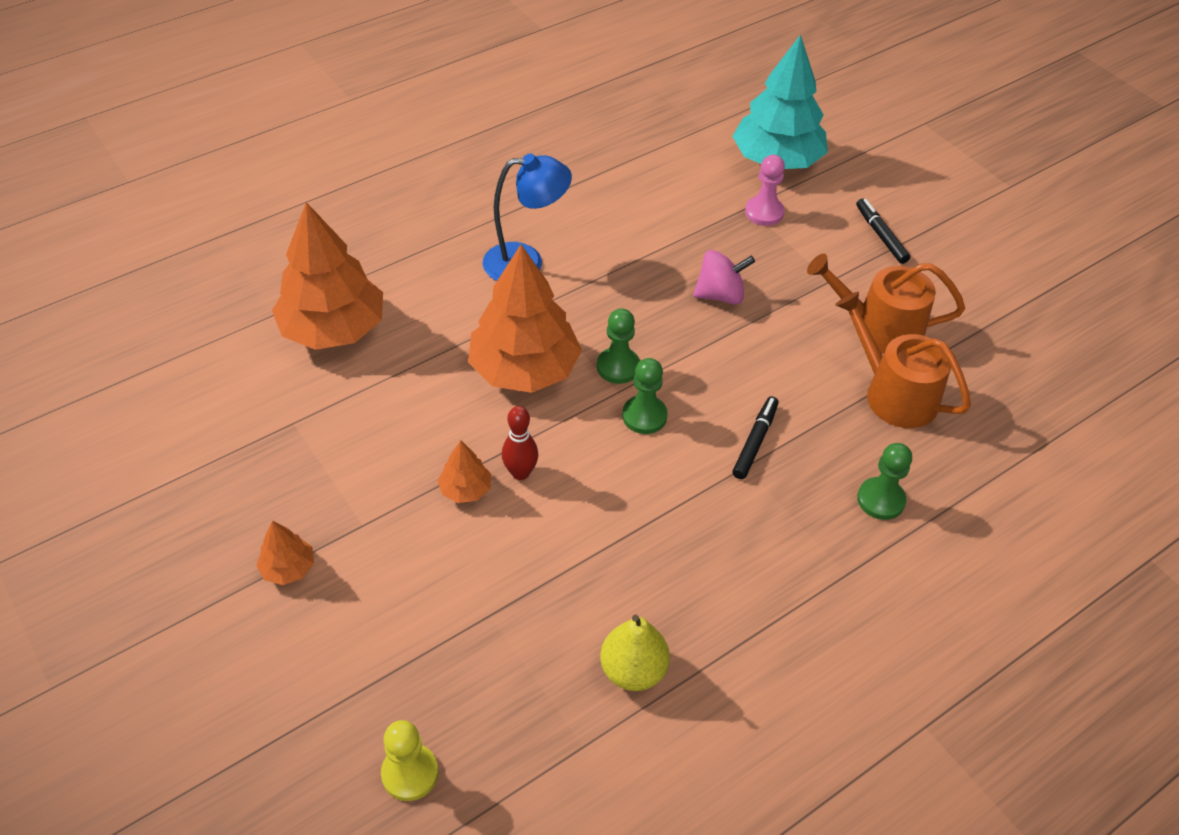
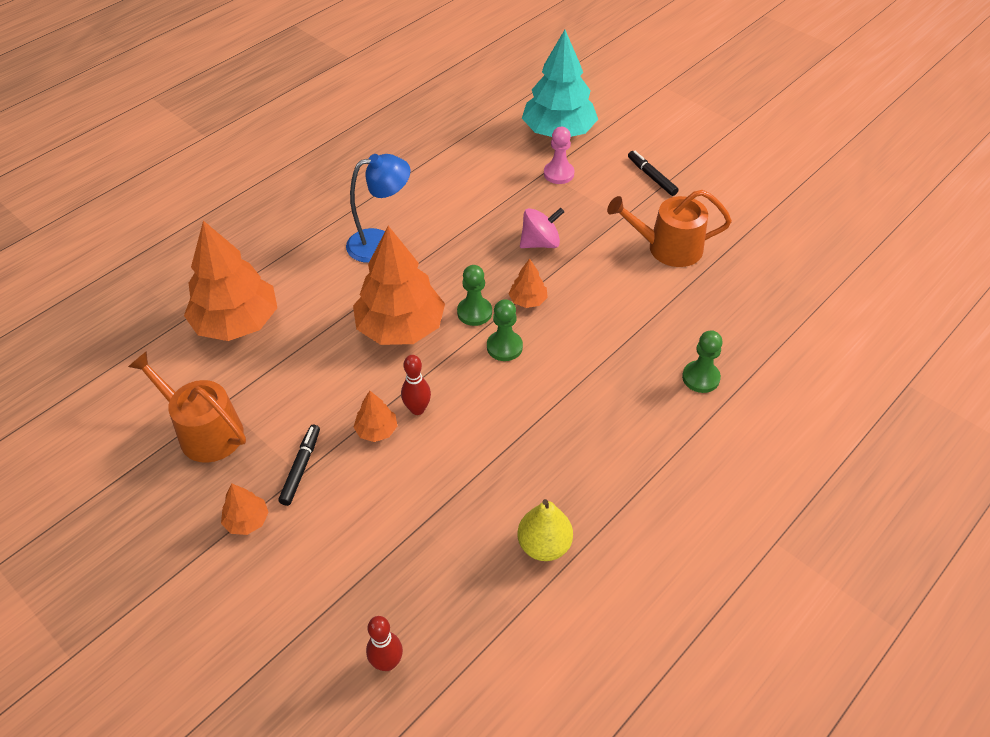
camera: 10 degrees left, 0 degrees up
(410, 773) = (387, 662): yellow pawn -> red bowling pin
(687, 364) = (528, 300): none -> orange tree
(755, 441) = (595, 351): black marker -> black marker (301, 468)
(894, 394) = (691, 295): orange watering can -> orange watering can (204, 431)

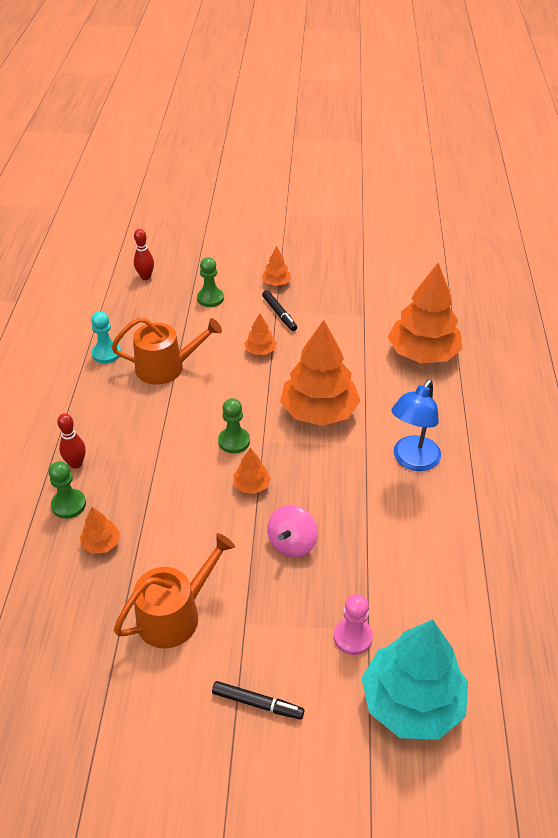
camera: 140 degrees right, 5 degrees down
(204, 431) = (353, 300): orange watering can -> orange watering can (166, 367)
(417, 409) = (249, 374): red bowling pin -> red bowling pin (76, 464)
(474, 312) = (281, 452): green pawn -> green pawn (210, 298)
(544, 545) = (106, 353): yellow pear -> turquoise pawn
(691, 327) = (101, 543): none -> orange tree

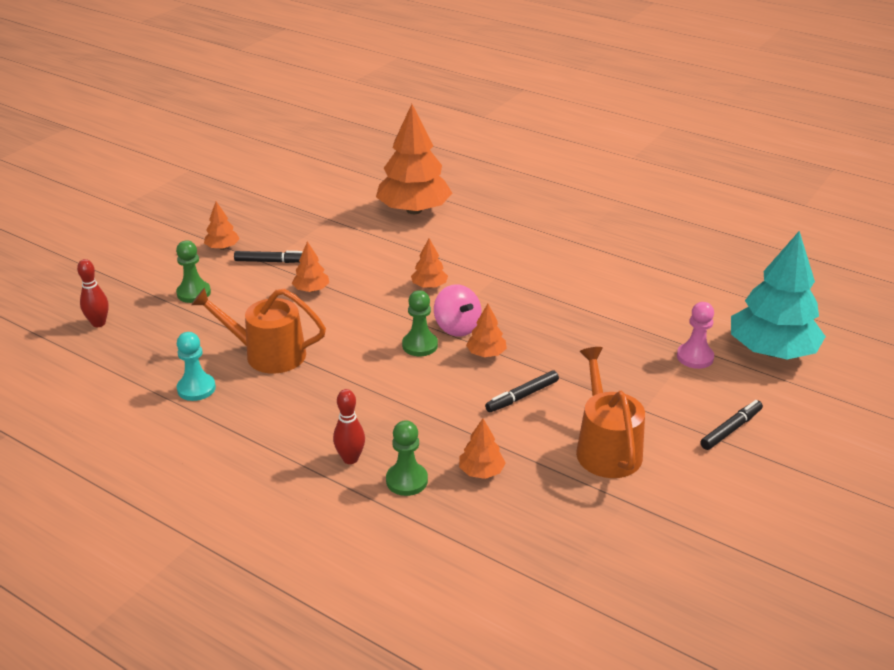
camera: 60 degrees left, 10 degrees down
(166, 367) = (268, 354): orange watering can -> orange watering can turned 105 degrees counterclockwise
(209, 531) = (522, 396): none -> black marker
(292, 543) = (574, 354): pink spinning top -> pink spinning top (457, 327)
(319, 411) = (429, 286): orange tree -> orange tree, size x0.44
(412, 460) = (533, 262): blue lamp -> none

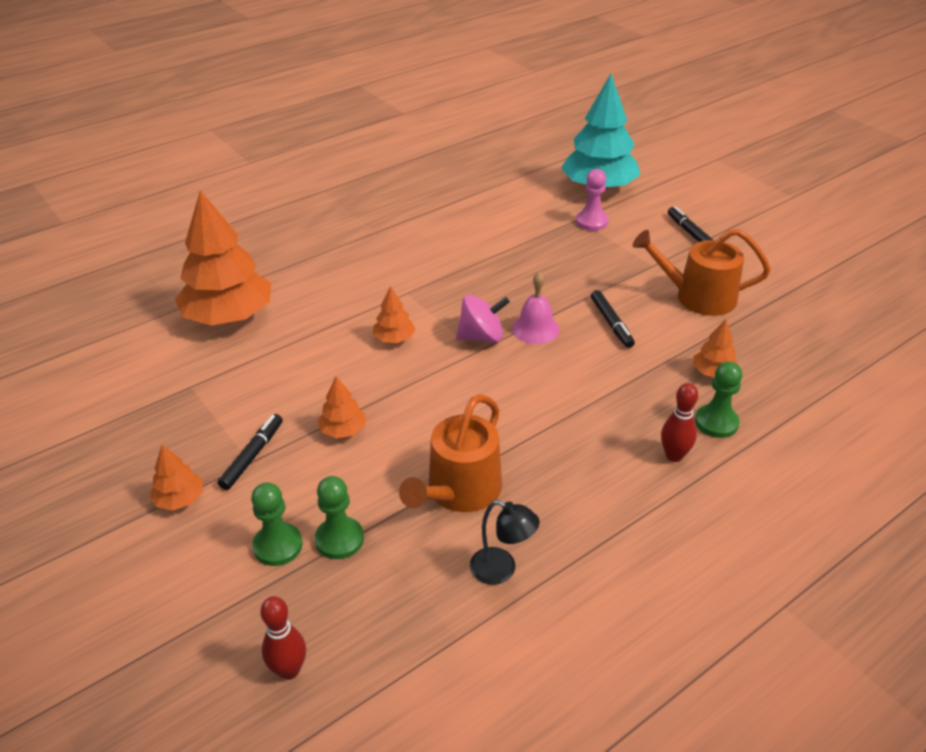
camera: 70 degrees left, 5 degrees up
(196, 388) = (502, 570): turquoise pawn -> black lamp
(420, 345) = (500, 368): green pawn -> green pawn (339, 539)
(486, 353) = (535, 329): orange tree -> pink bell

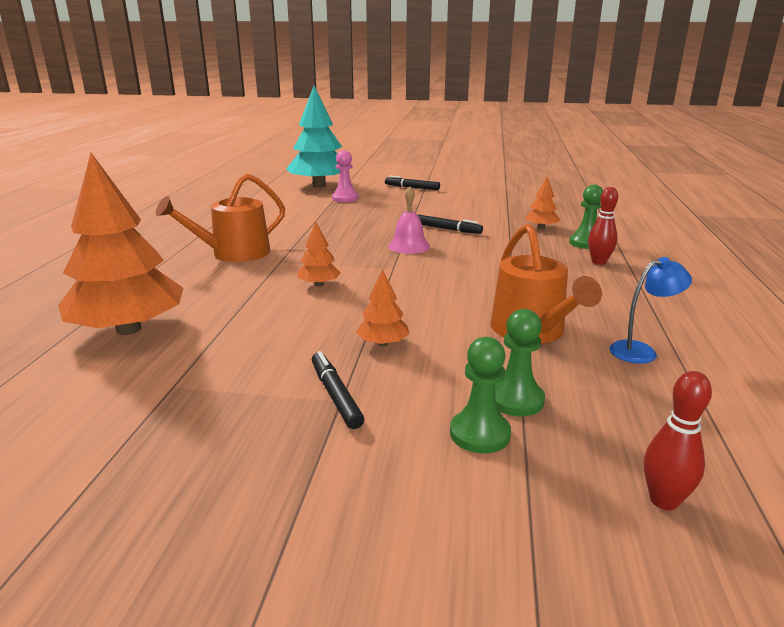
camera: 45 degrees left, 15 degrees down
(180, 499) = (322, 463): orange tree -> none
(481, 337) = (382, 261): pink spinning top -> none
(502, 570) = (641, 351): black lamp -> blue lamp
(698, 297) = (469, 206): orange watering can -> orange watering can (234, 253)

